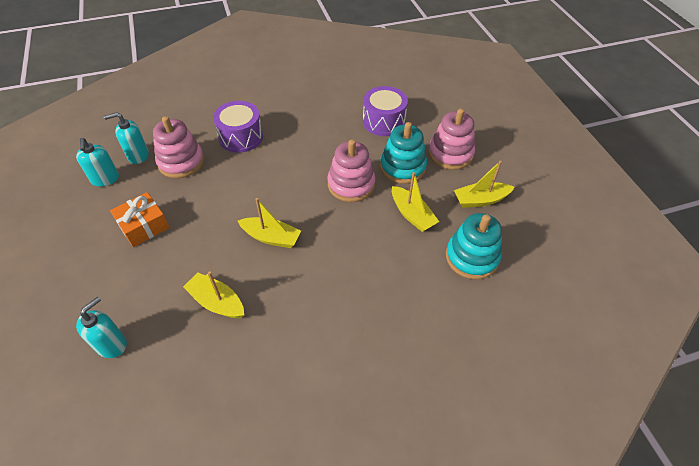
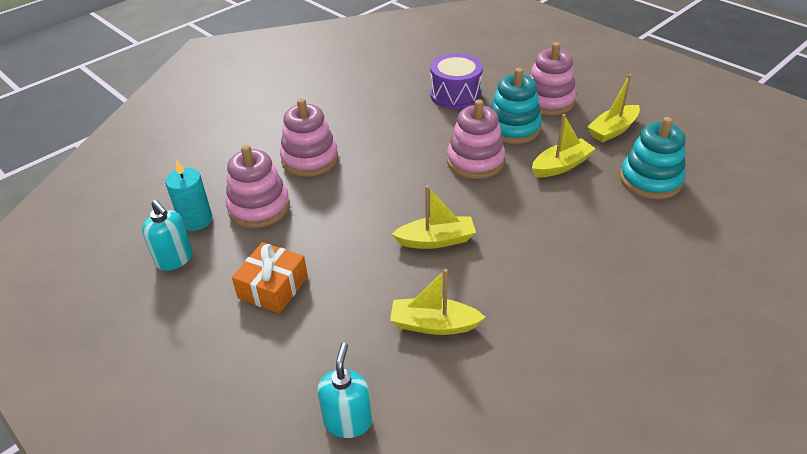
camera: 25 degrees left, 10 degrees down
(138, 155) = (196, 220): turquoise soap dispenser -> turquoise candle
(241, 137) = (310, 159): purple drum -> pink stacking toy
(412, 215) = (561, 165): yellow boat -> yellow boat turned 60 degrees counterclockwise

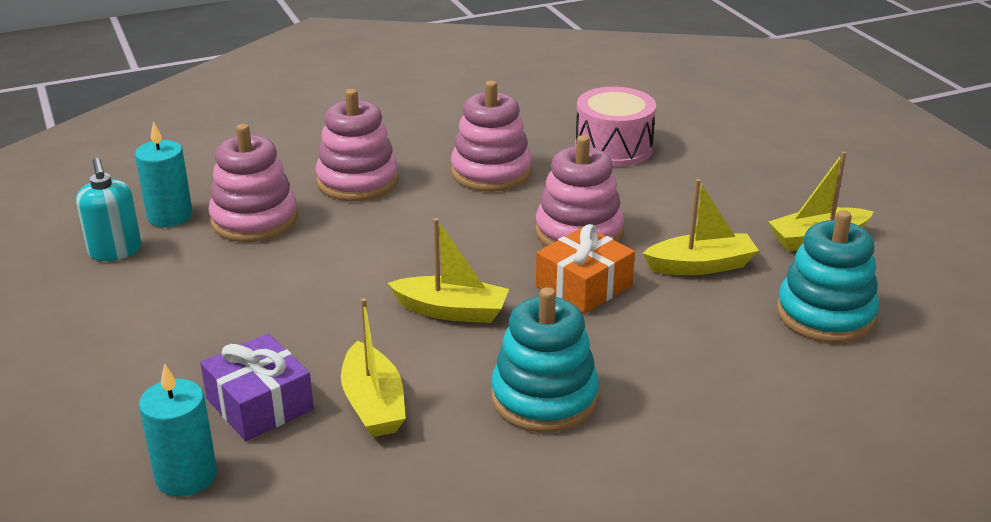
camera: 20 degrees right, 10 degrees down
(273, 287) = (206, 310): orange gift -> orange gift (584, 286)
(348, 421) = (186, 476): turquoise soap dispenser -> turquoise candle
(360, 349) = (259, 404): none -> purple gift
(433, 324) = (373, 404): yellow boat -> yellow boat turned 135 degrees counterclockwise
(455, 95) = (613, 148): purple drum -> pink drum
(513, 128) = (665, 205): turquoise stacking toy -> turquoise stacking toy (544, 398)
(548, 101) = (746, 183): pink stacking toy -> pink stacking toy (491, 172)

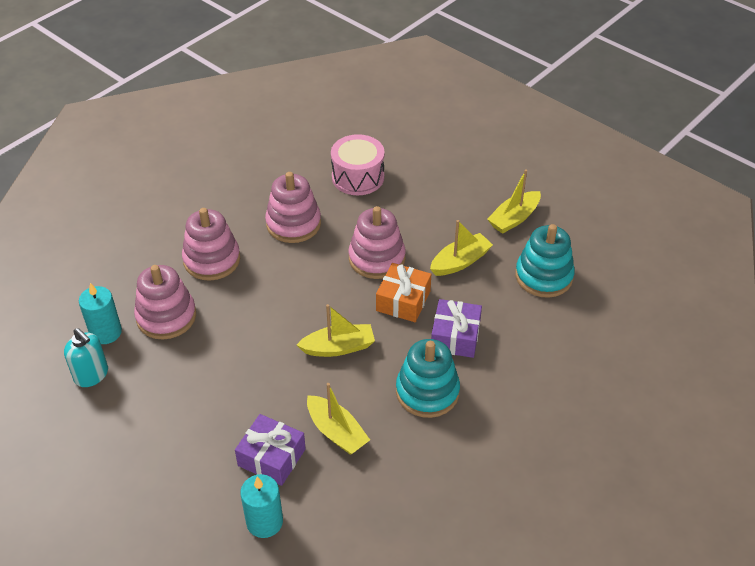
camera: 25 degrees left, 15 degrees up
(634, 346) = (455, 336): none -> purple gift

